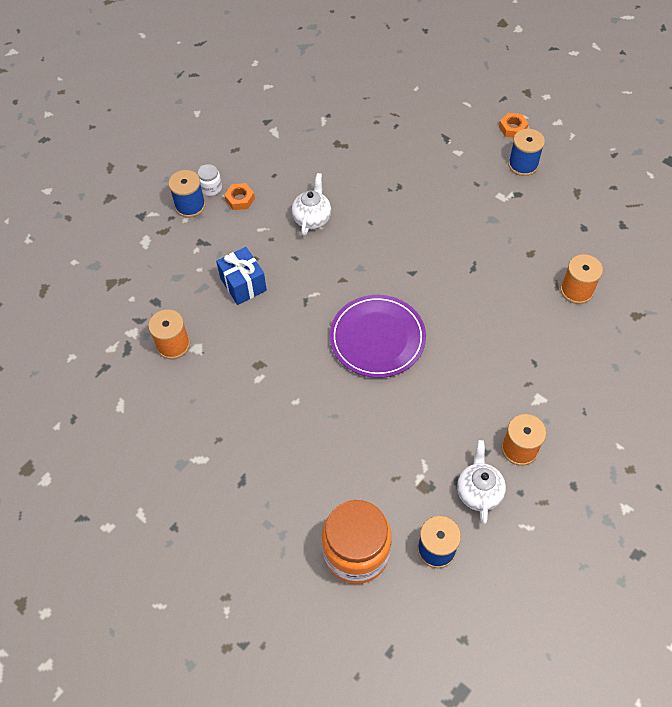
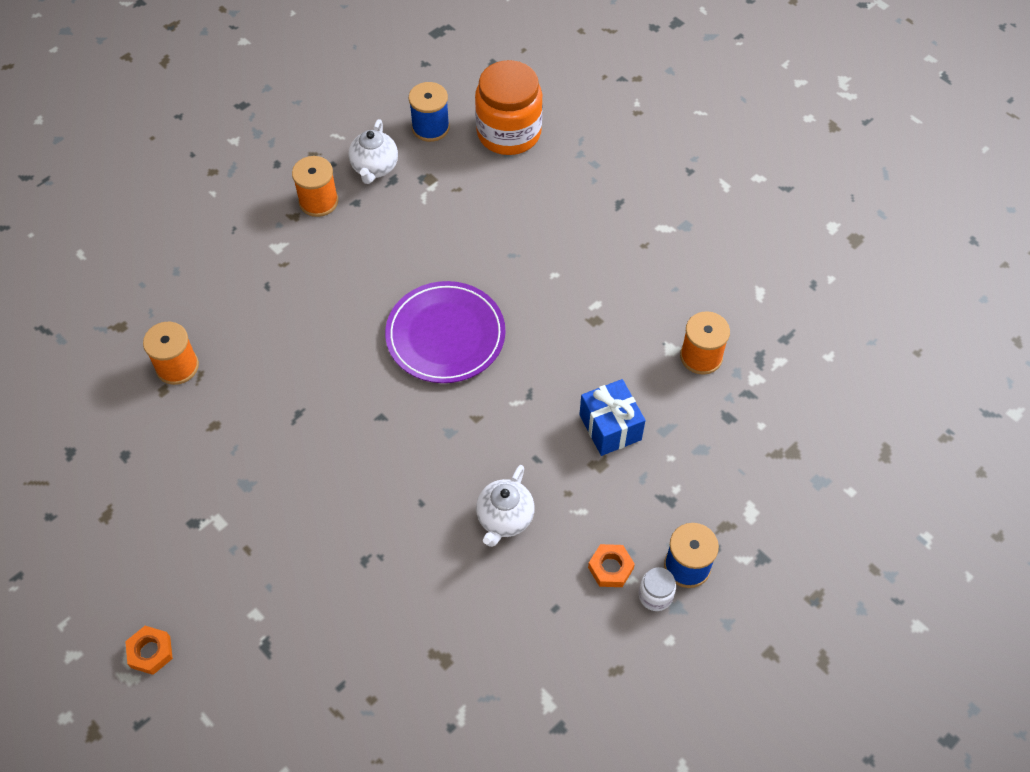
camera: 175 degrees left, 0 degrees up
(523, 165) = (164, 575): blue spool -> none

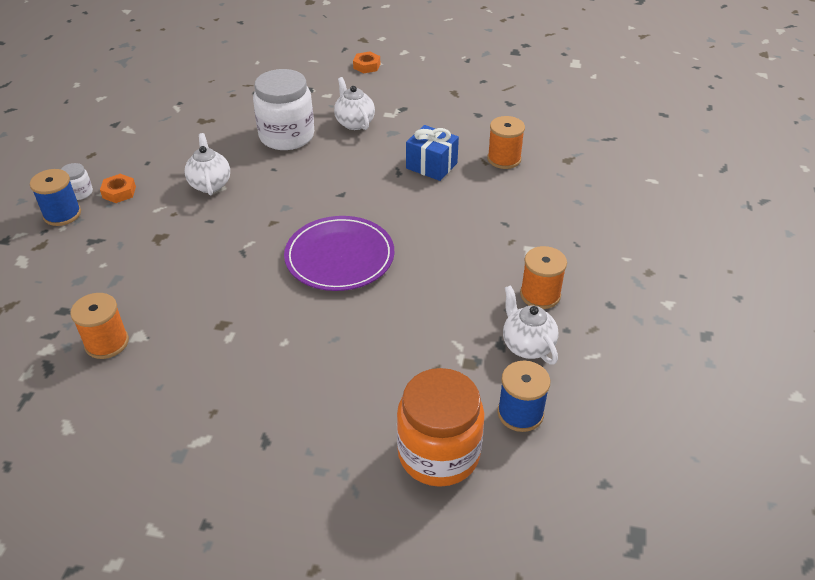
camera: 145 degrees right, 15 degrees down
(271, 531) = (354, 123): none -> white teapot
(366, 556) = (287, 136): none -> white jar
(610, 427) = (163, 261): blue gift -> blue gift (431, 166)

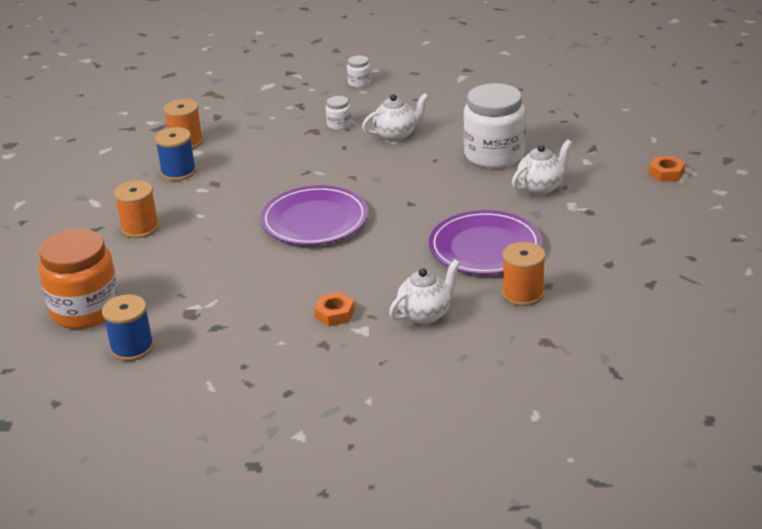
camera: 80 degrees right, 10 degrees down
(62, 214) = (328, 84): blue spool -> blue spool (178, 172)
(119, 192) = (367, 98): orange nut -> orange nut (334, 314)
(160, 218) = (339, 125): none -> white jar
(431, 166) = (485, 247): blue gift -> purple plate
(527, 346) = (217, 343): white teapot -> white teapot (425, 314)
(540, 295) = (291, 344): orange spool -> orange spool (140, 228)

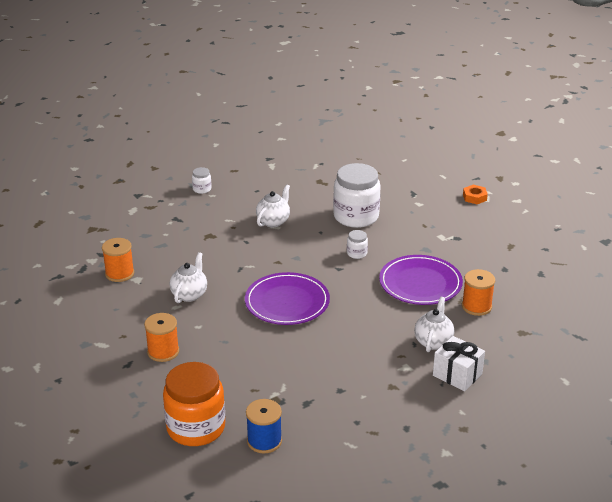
camera: 35 degrees left, 0 degrees up
(178, 172) = (141, 299): blue spool -> none
(334, 314) = (376, 363): orange nut -> none
(339, 125) = (223, 225): white jar -> white jar (357, 253)
(411, 359) = (457, 375): none -> white gift
(541, 187) = (410, 230): white teapot -> white teapot (189, 294)

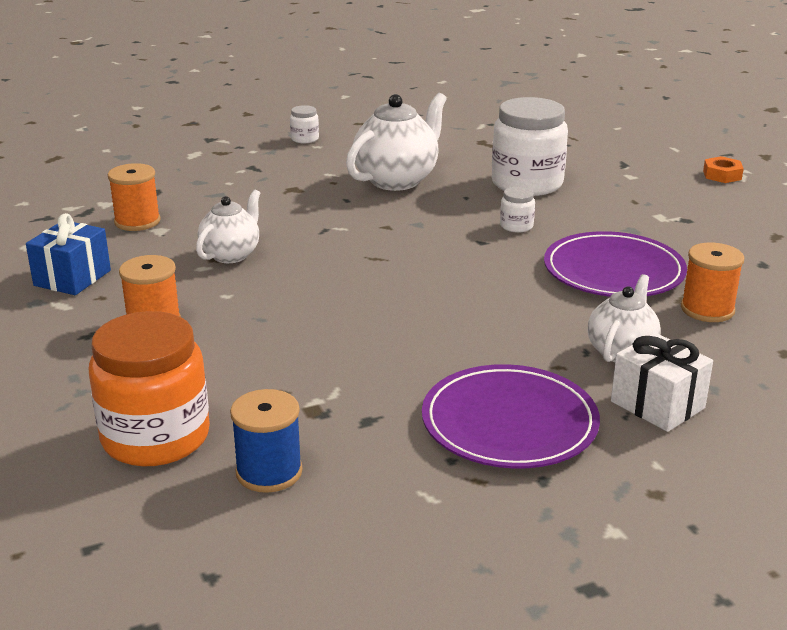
camera: 10 degrees right, 5 degrees down
(99, 323) = (72, 278): none -> blue gift
(273, 221) = (397, 180): white teapot -> white teapot, size x1.61
(287, 302) = (383, 277): purple plate -> purple plate (509, 423)

